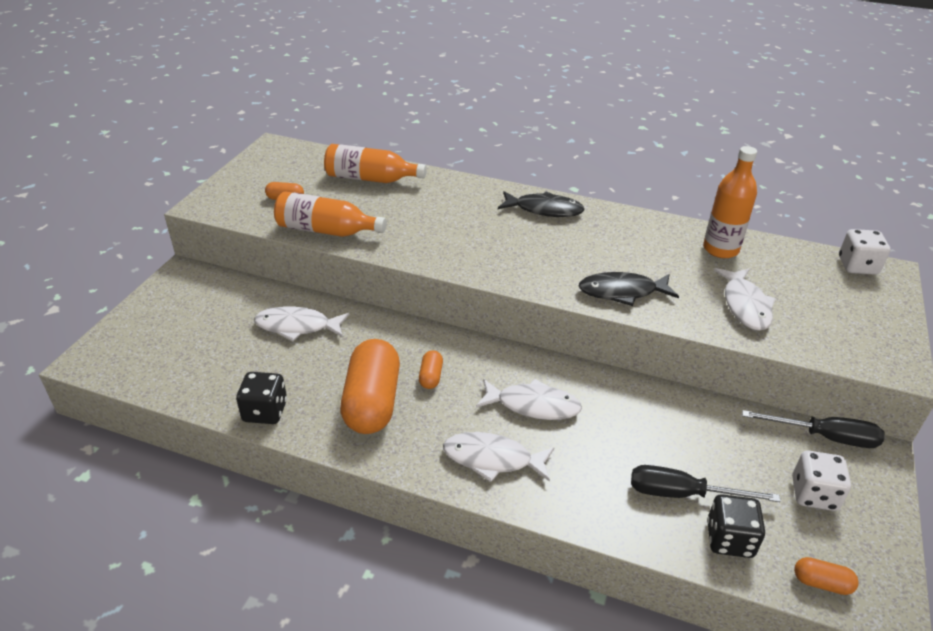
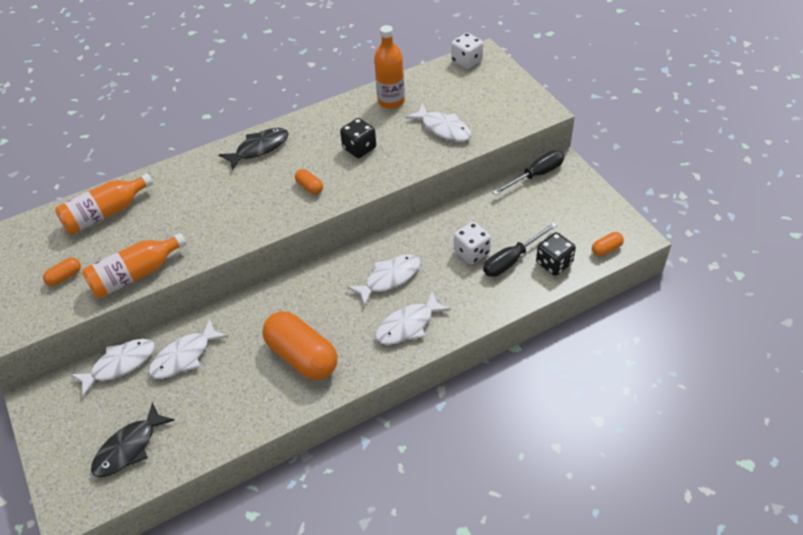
camera: 45 degrees left, 10 degrees up
(254, 296) = (120, 365): none -> white fish
(265, 411) = (247, 420): black dice -> black dice (359, 148)
(431, 377) = (313, 312): orange capsule -> orange capsule (309, 187)
(622, 292) = (374, 170): black fish -> black fish (129, 448)
(814, 494) = (561, 209): white dice -> white dice (471, 252)

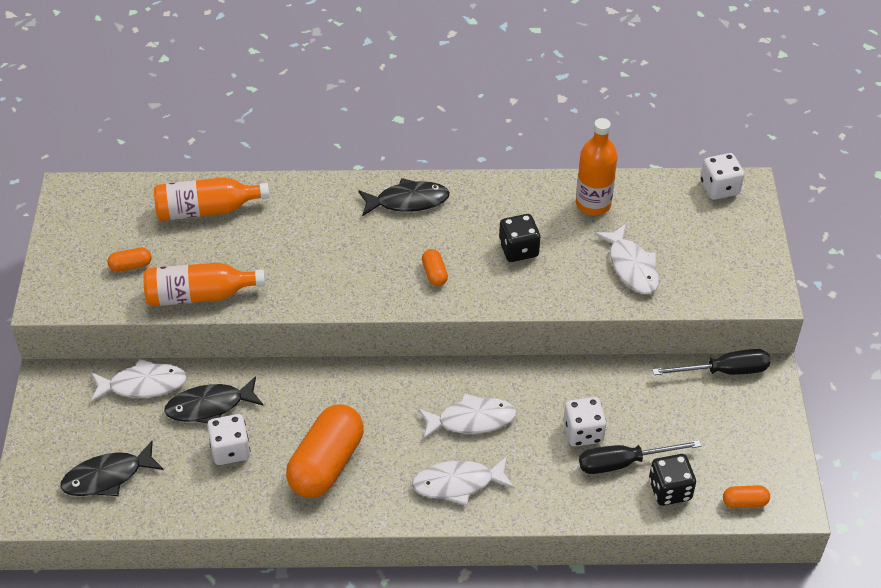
camera: 25 degrees right, 0 degrees up
(184, 356) = (209, 406): white fish -> black fish
(220, 380) = (230, 450): none -> white dice
(302, 356) = (327, 464): orange capsule -> orange capsule turned 45 degrees clockwise

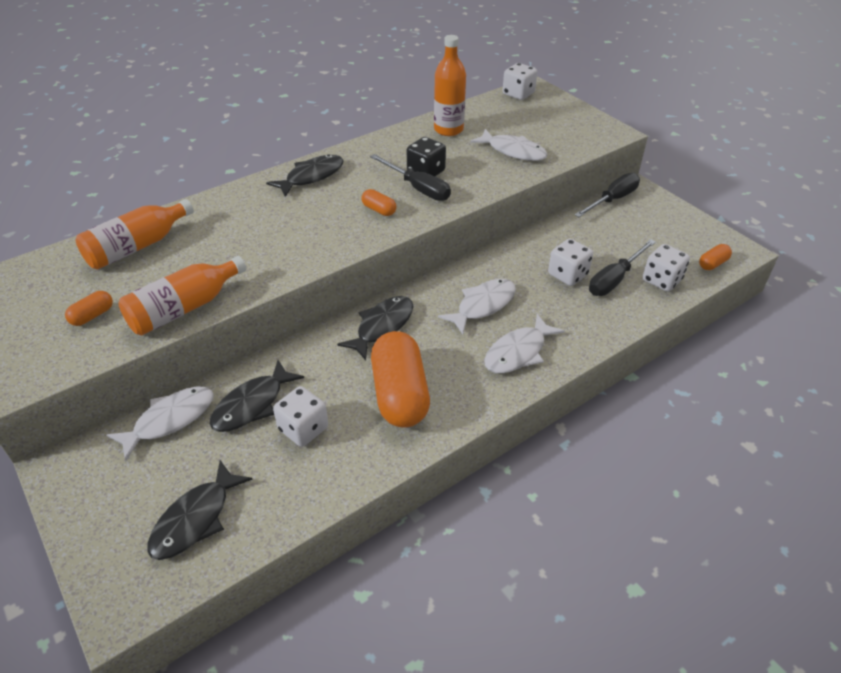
camera: 35 degrees left, 5 degrees down
(366, 391) = (382, 326): none -> black fish
(492, 266) = (418, 188): none -> black screwdriver
(669, 490) = (661, 280): black dice -> white dice

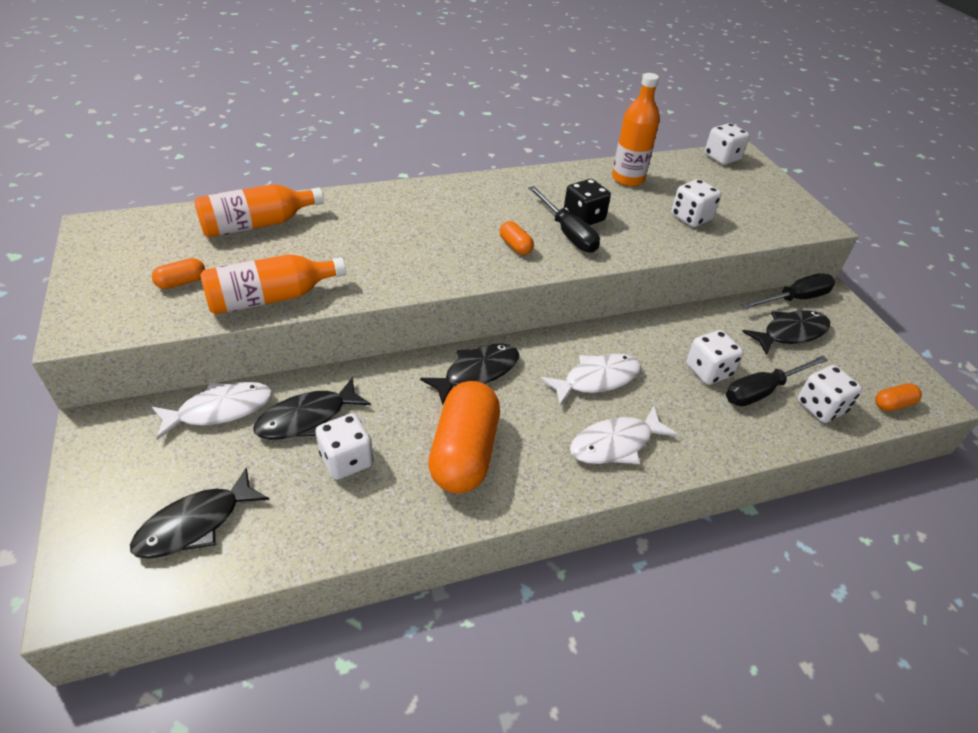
camera: 15 degrees right, 0 degrees up
(311, 176) = (461, 195): black fish -> black fish (791, 333)
(513, 151) = (691, 218): white fish -> white dice

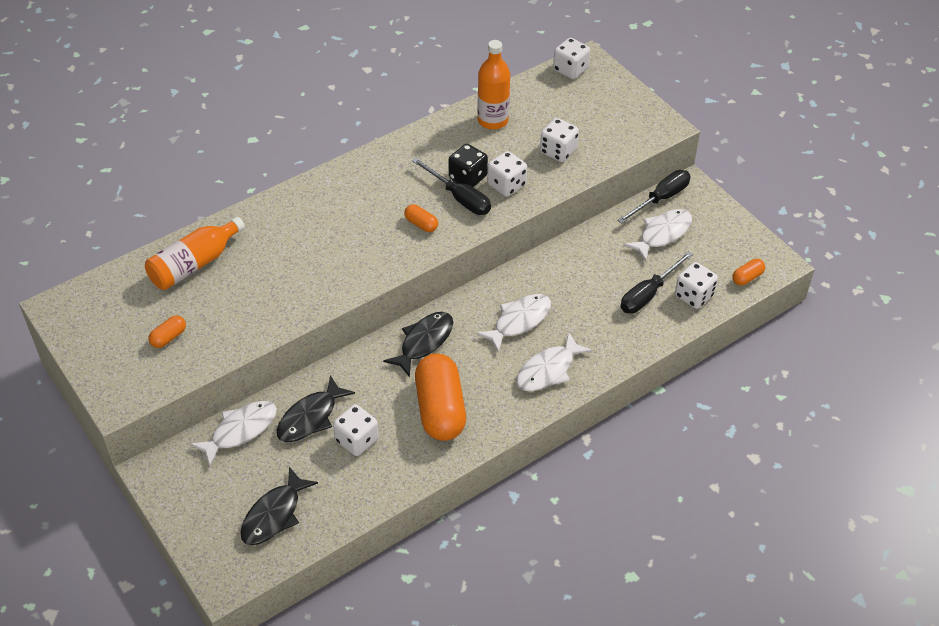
camera: 15 degrees left, 5 degrees up
(271, 298) = (248, 331): orange bottle -> none
(708, 371) = (603, 288): white dice -> white dice (506, 185)
(791, 333) = (662, 234): black fish -> white fish

